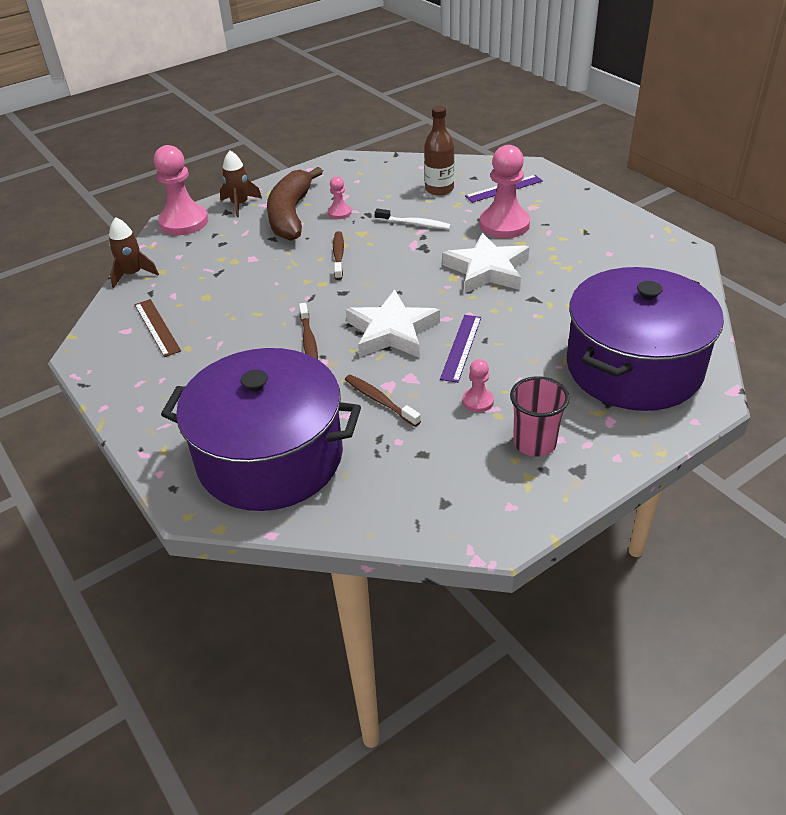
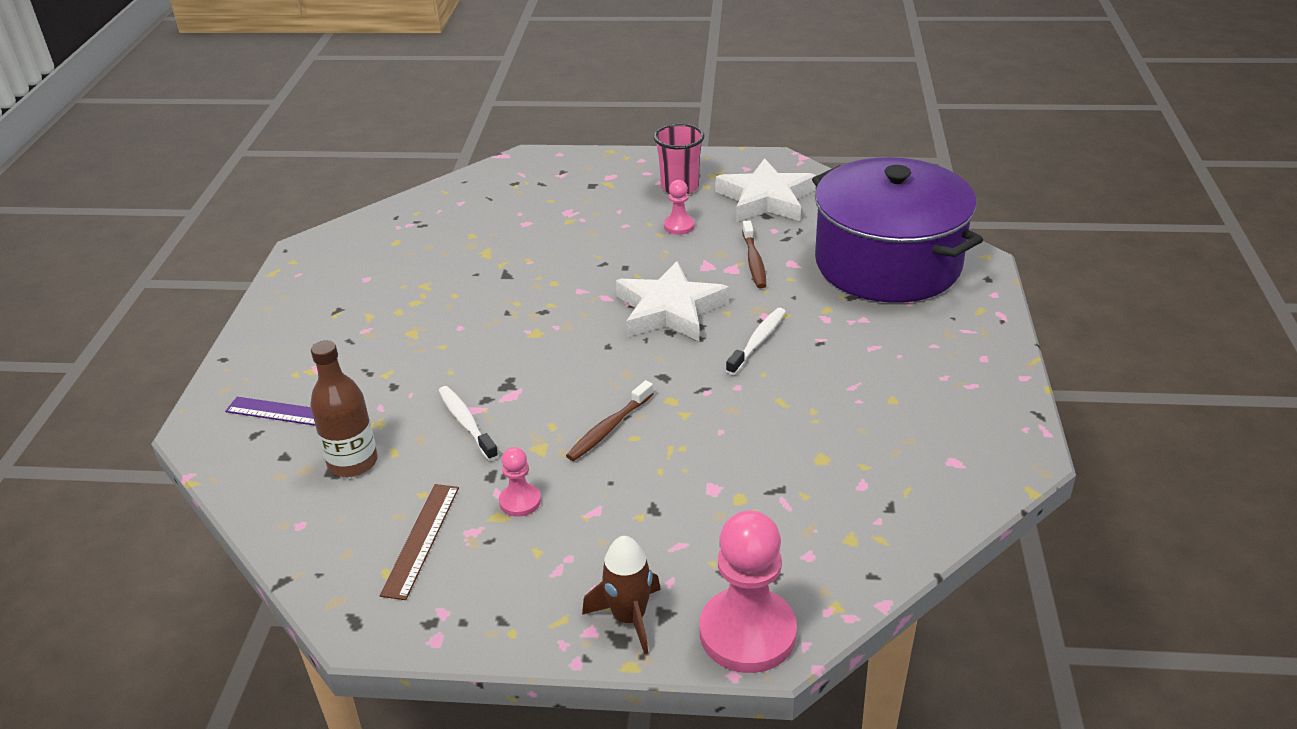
camera: 140 degrees left, 5 degrees down
(133, 274) = (897, 557): brown rocket -> none
(157, 327) = (912, 445): brown ruler -> brown ruler (421, 539)
(291, 215) = (583, 540): brown banana -> none
(308, 341) = (758, 341): brown toothbrush -> white toothbrush
(461, 347) = (631, 267): purple ruler -> none
(487, 270) = (493, 322): white star -> white star (766, 199)
(504, 224) = (385, 363): pink pawn -> none
(633, 367) = (534, 194): purple pot -> none

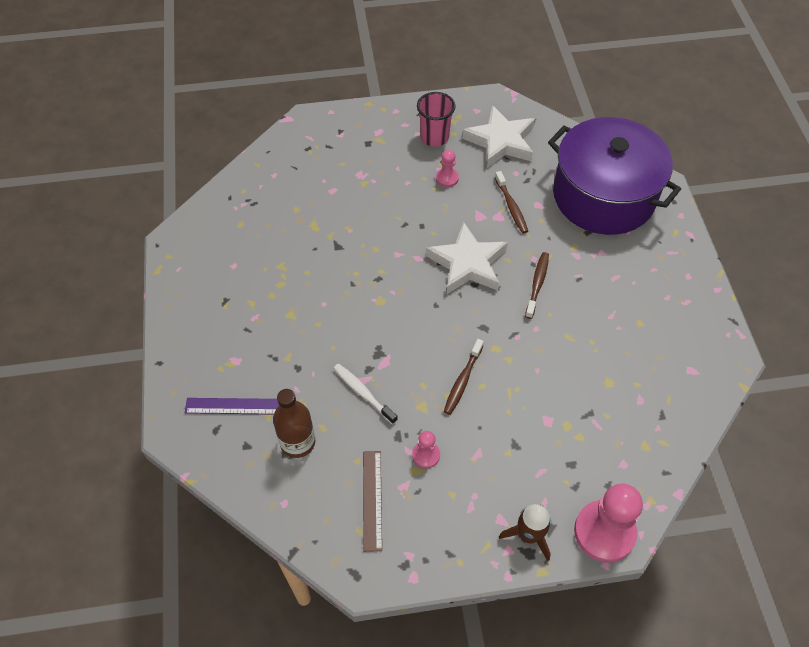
camera: 15 degrees left, 20 degrees up
(758, 341) = (537, 284): white toothbrush -> brown toothbrush

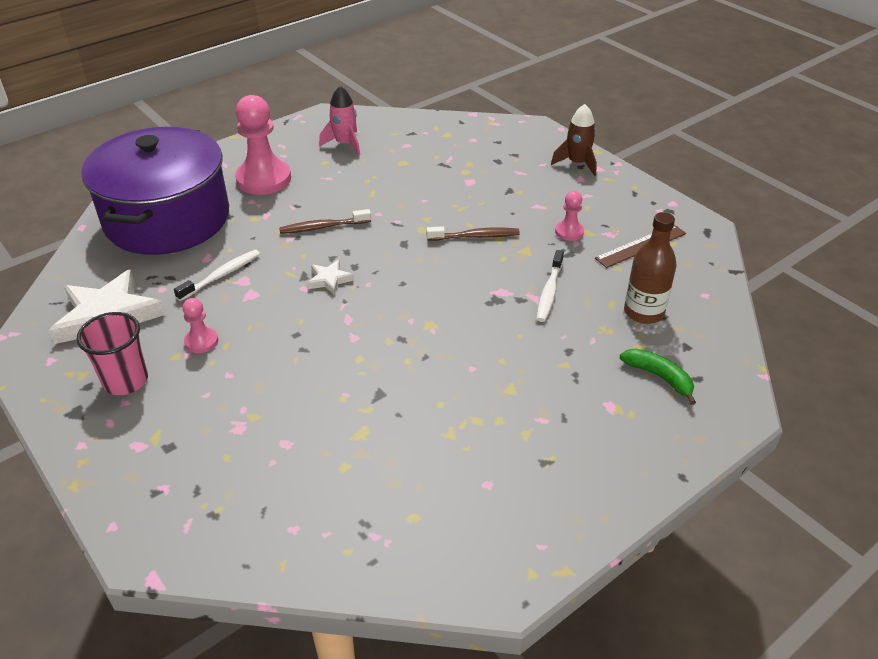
camera: 120 degrees left, 15 degrees down
(234, 406) = (659, 377): purple ruler -> green banana
(467, 264) = (329, 280): white star -> white star, size x0.46
(511, 207) = (221, 275): brown toothbrush -> white toothbrush
(604, 532) = (537, 134): pink pawn -> pink pawn (264, 179)
(665, 350) = (345, 144): none -> pink rocket

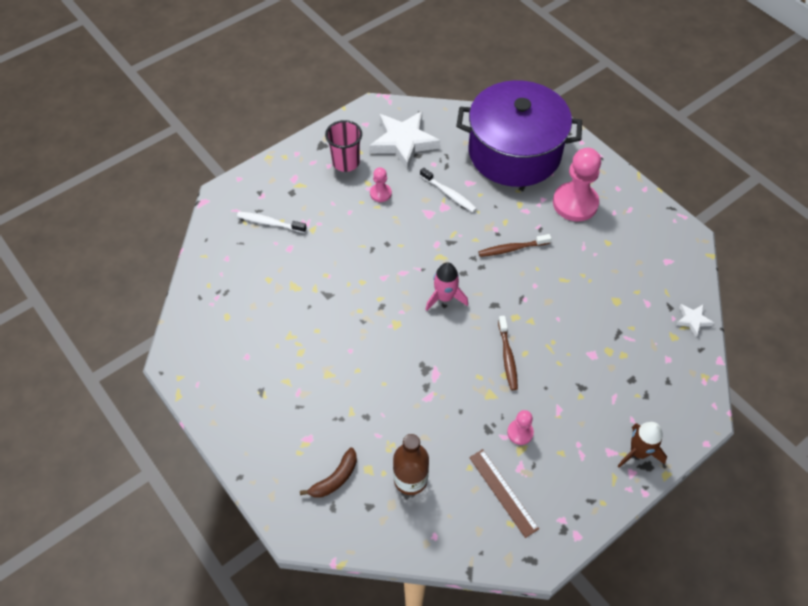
camera: 90 degrees right, 15 degrees up
(323, 227) = (512, 249): brown toothbrush -> brown toothbrush turned 90 degrees counterclockwise
(329, 280) = (446, 258): white star -> white star (692, 320)
(345, 144) = (640, 255): pink rocket -> pink rocket (445, 297)
(549, 292) = (435, 408): white toothbrush -> white toothbrush (270, 223)
(659, 377) = (335, 478): green banana -> brown banana

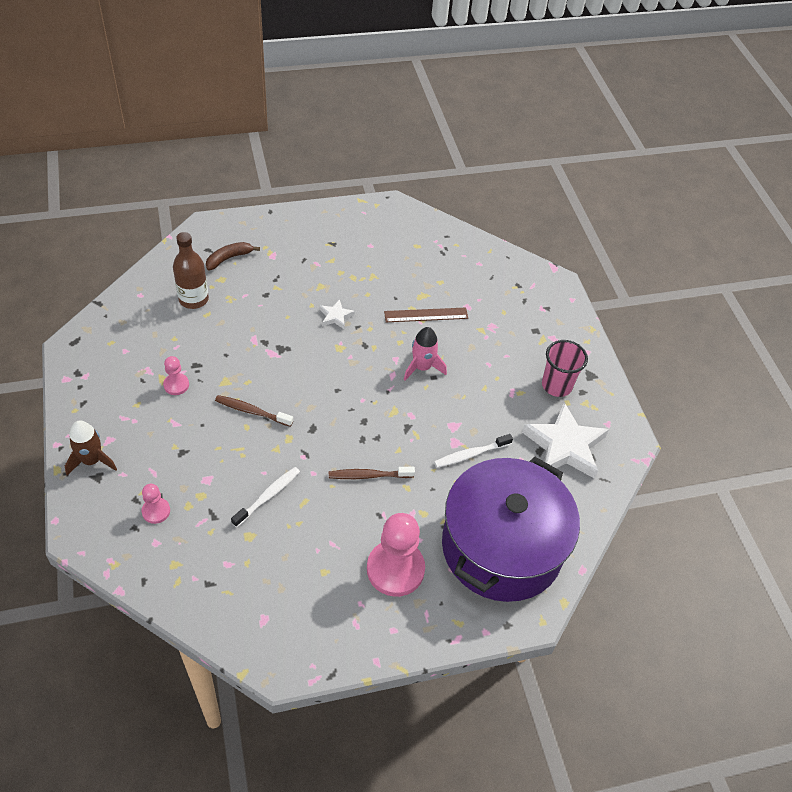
camera: 110 degrees right, 5 degrees down
(270, 223) = (505, 303): white toothbrush -> white toothbrush (268, 496)
(335, 478) = (229, 258): brown banana -> brown banana turned 75 degrees clockwise
(380, 193) = (500, 397): pink pawn -> pink pawn (156, 511)
(445, 297) = (345, 394): pink rocket -> pink rocket (422, 367)
(503, 492) = (137, 349): brown ruler -> brown ruler (426, 315)
(512, 249) = (368, 475): brown toothbrush -> brown toothbrush turned 105 degrees counterclockwise
(692, 320) = (179, 595): white star -> white star (336, 316)

